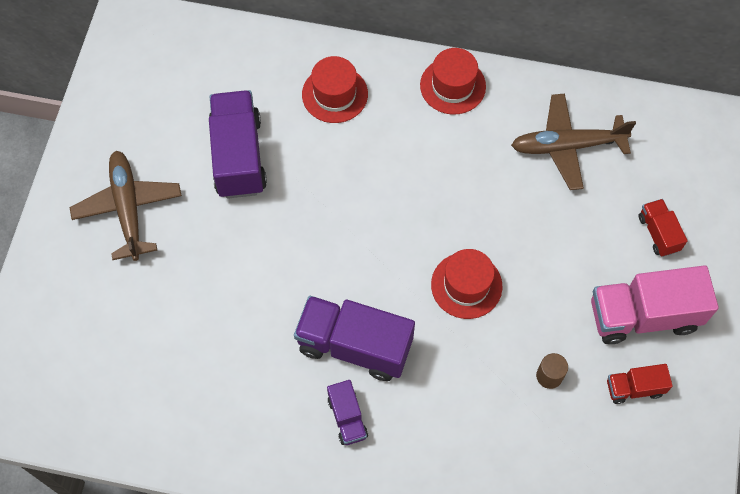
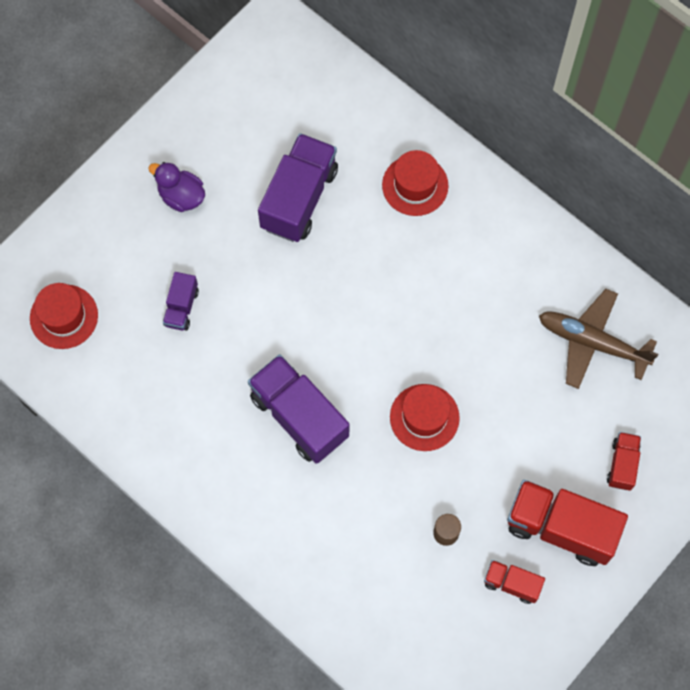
camera: 30 degrees right, 5 degrees up
(128, 209) = (181, 196): brown plane -> purple duck
(347, 418) = (257, 473): purple truck -> purple truck (181, 307)
(453, 86) = (524, 232): red hat -> red hat (64, 316)
(643, 315) = (560, 528): pink truck -> red truck

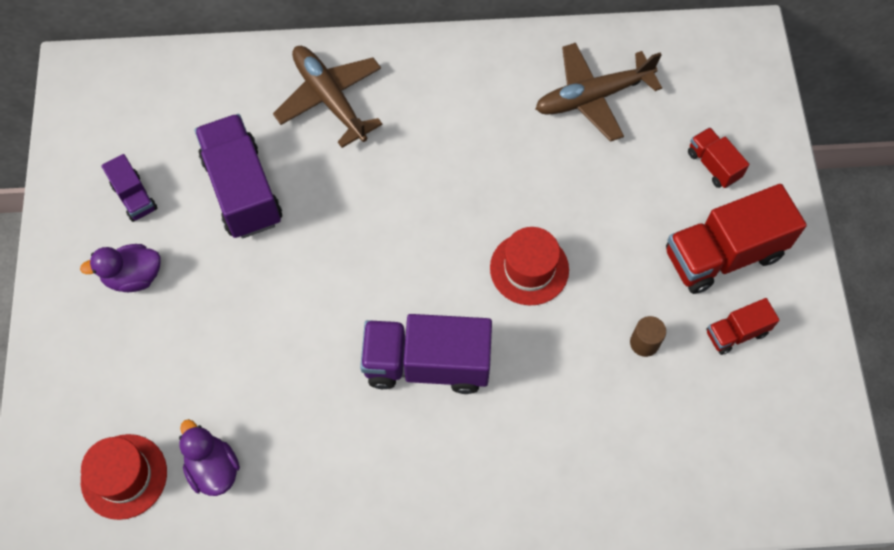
camera: 45 degrees left, 5 degrees down
(116, 360) = (213, 468): none -> purple duck
(181, 307) = (229, 368): purple truck -> purple truck (134, 197)
(415, 185) = (330, 99): red hat -> brown plane

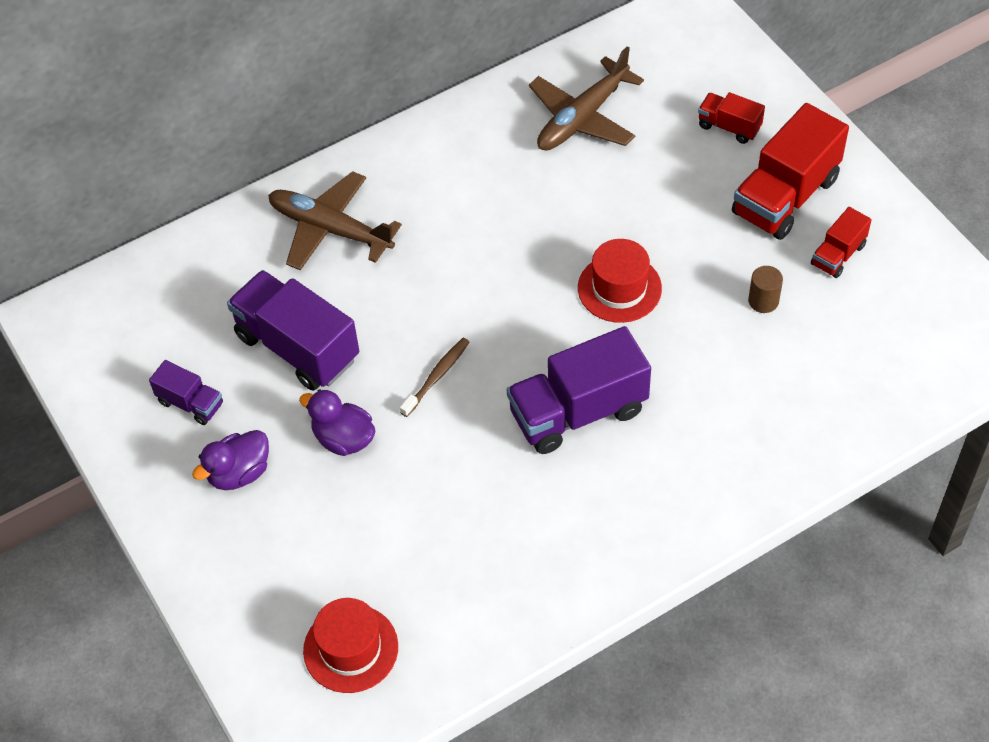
camera: 25 degrees left, 10 degrees down
(213, 468) = (434, 598): purple duck -> purple duck (343, 438)
(334, 272) = (437, 376): none -> brown toothbrush

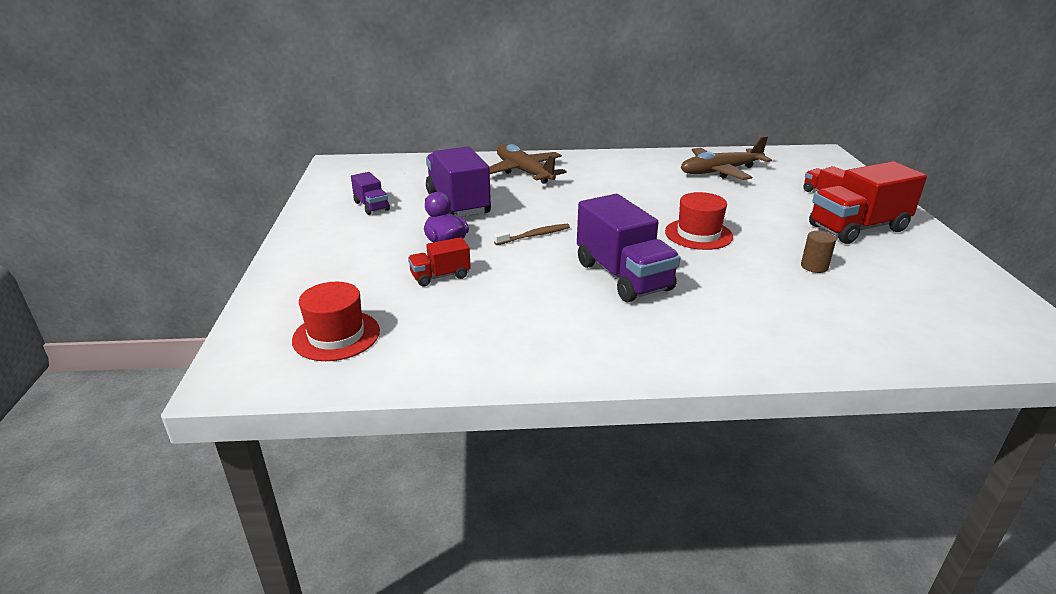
camera: 25 degrees right, 25 degrees down
(239, 473) = (365, 237): purple duck -> none
(578, 412) = (623, 276): purple truck -> purple truck turned 120 degrees counterclockwise
(838, 255) = (893, 262): red truck -> red truck (440, 276)

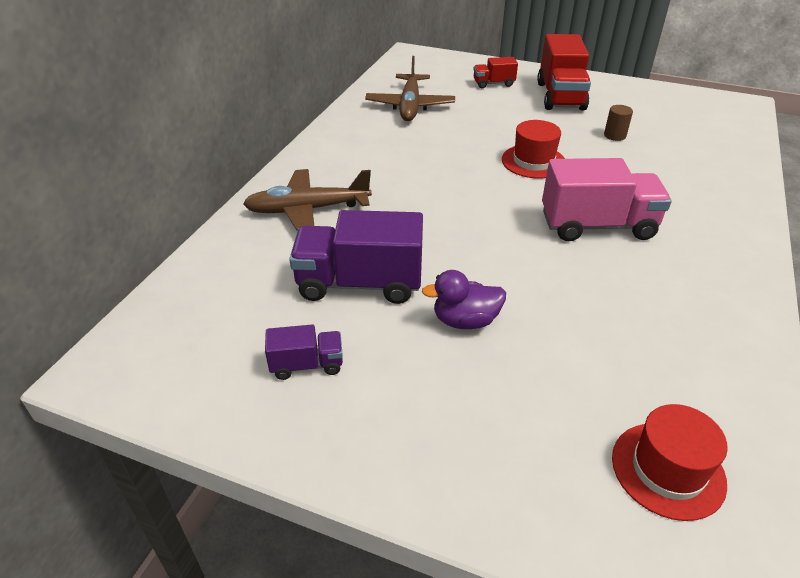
camera: 65 degrees left, 10 degrees up
(440, 276) = (550, 345): red truck -> none
(534, 236) = (484, 251): brown toothbrush -> none
(623, 276) = (597, 225): purple truck -> pink truck

